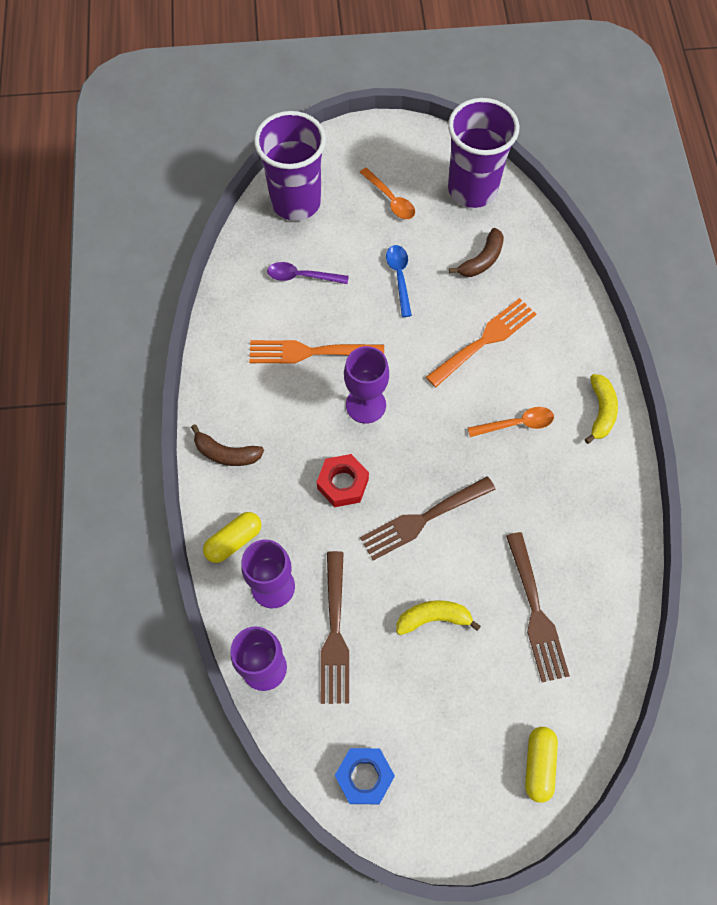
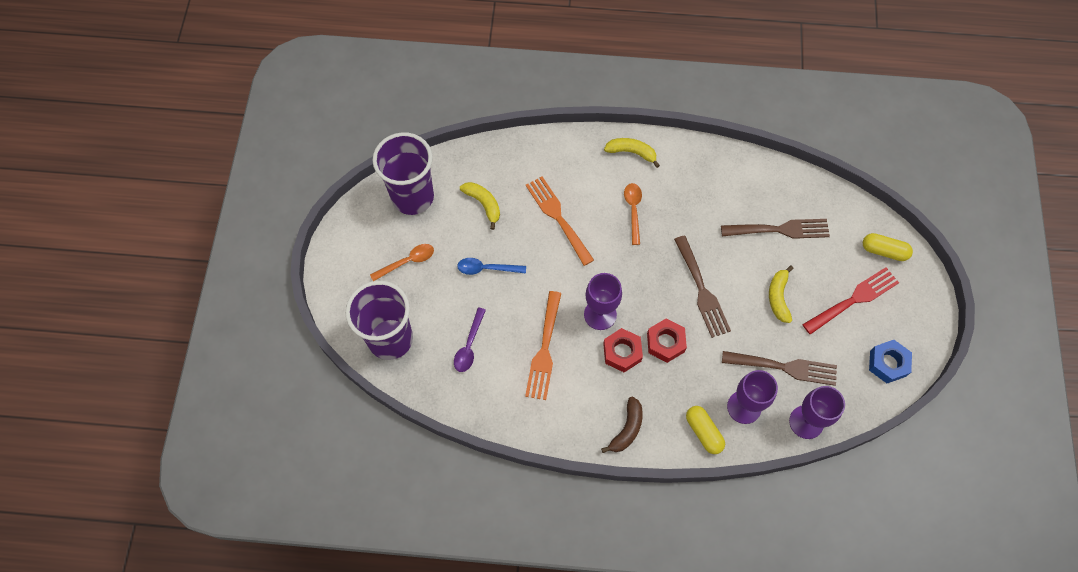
camera: 80 degrees left, 0 degrees up
(321, 436) = (622, 352): none -> red nut
(452, 723) = (854, 299): none -> red fork
(482, 260) = (483, 204): brown banana -> yellow banana

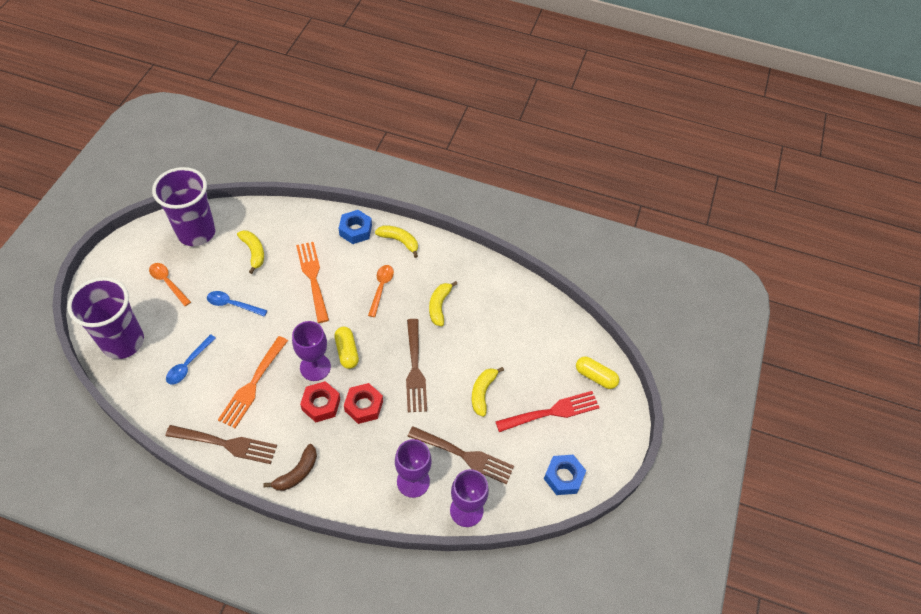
camera: 10 degrees right, 10 degrees down
(407, 261) = (168, 282): orange spoon -> orange spoon turned 120 degrees counterclockwise
(469, 346) = (188, 364): purple spoon -> blue spoon
(581, 151) = (355, 230): none -> blue nut
(700, 215) = (439, 306): none -> yellow banana
(703, 432) = (366, 494): yellow capsule -> yellow capsule (347, 352)
(780, 229) = (506, 335): brown fork -> brown fork (226, 444)

